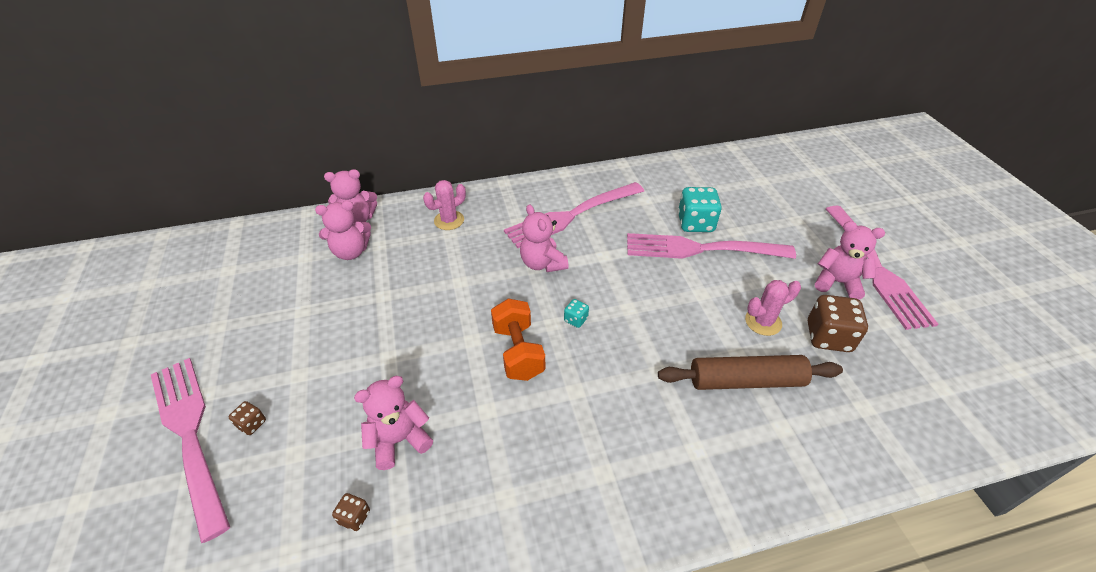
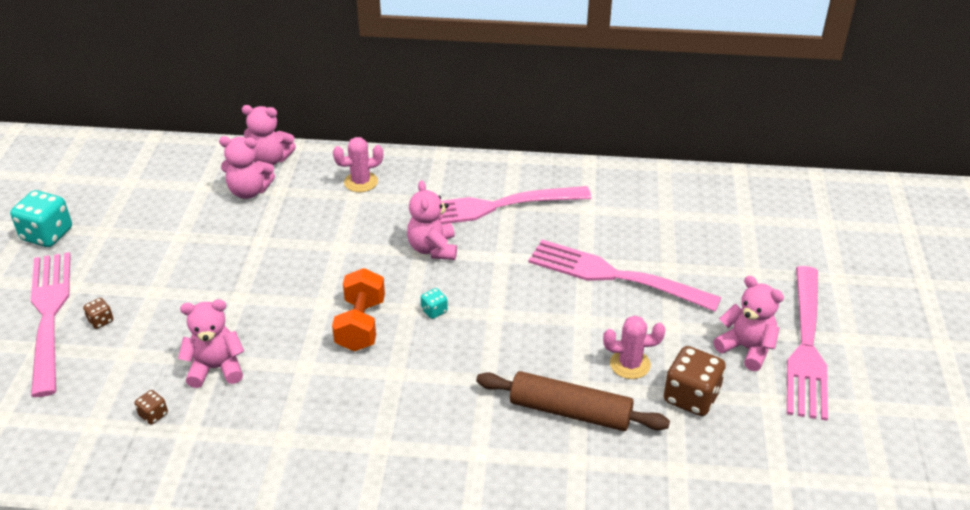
camera: 20 degrees right, 5 degrees down
(695, 223) = (628, 248): turquoise dice -> turquoise dice (47, 234)

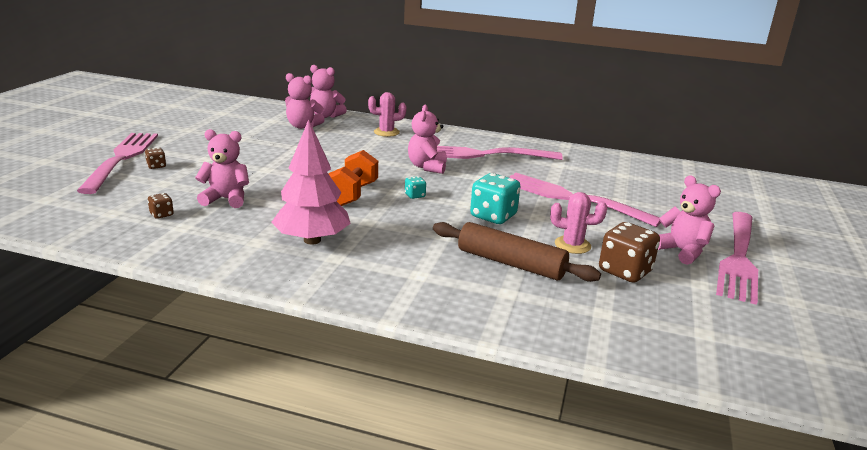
camera: 10 degrees right, 15 degrees down
(47, 234) = (148, 126): turquoise dice -> turquoise dice (493, 216)
(344, 421) = (312, 240): none -> pink tree

